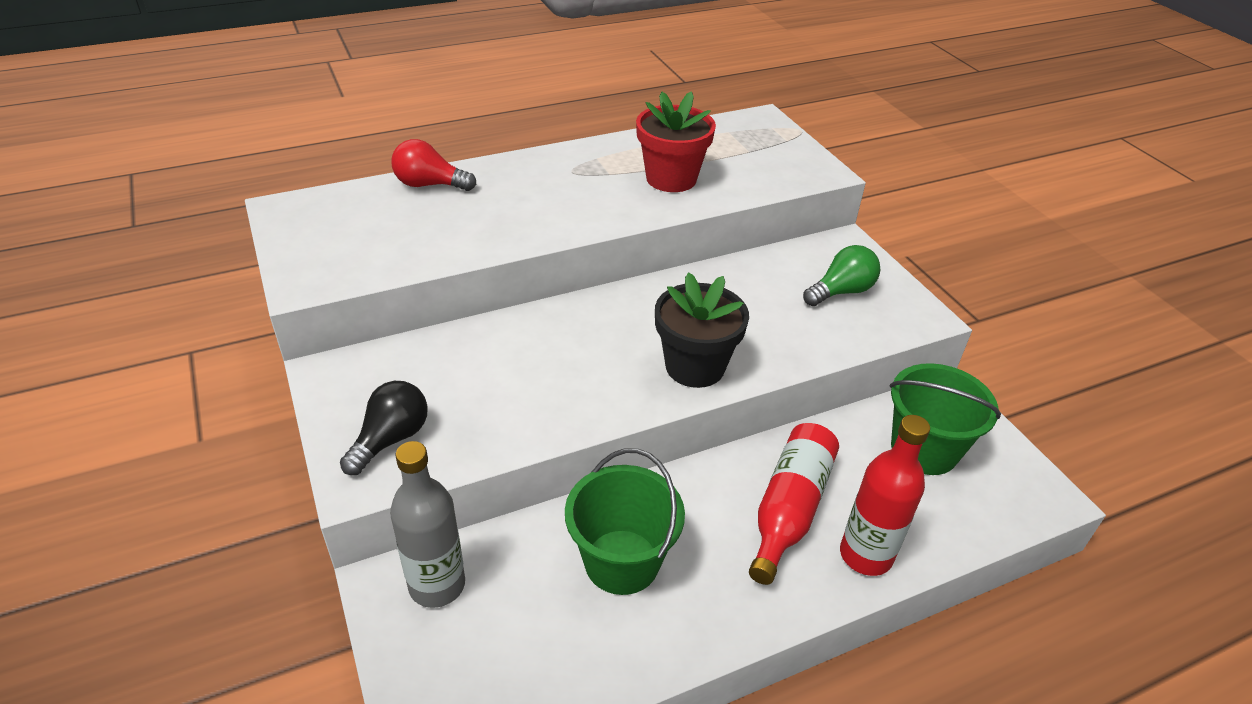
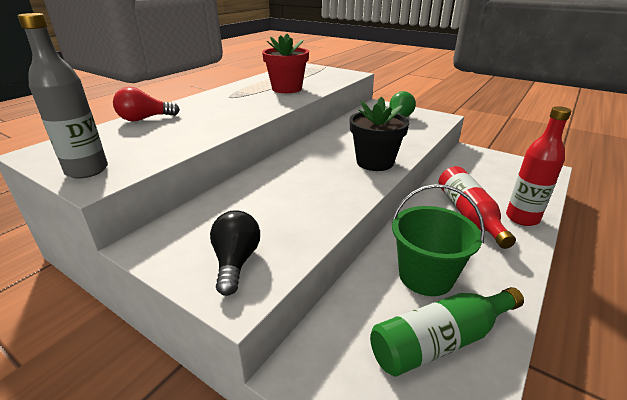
camera: 30 degrees left, 10 degrees down
(437, 585) = (334, 350): grey bottle -> grey bottle (87, 170)
(550, 640) = (440, 341): none -> green bottle
(924, 449) = (486, 171): green bucket -> none

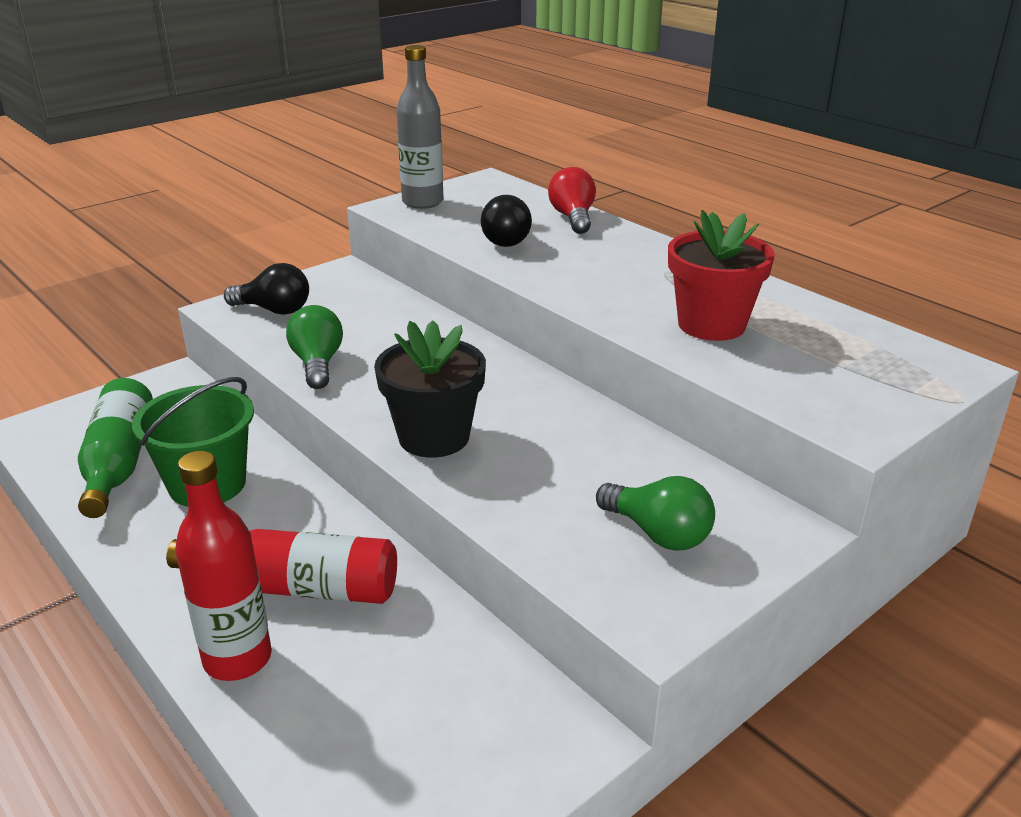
camera: 105 degrees right, 0 degrees up
(183, 132) = (507, 239): none -> black light bulb
(321, 214) = (317, 364): none -> green light bulb

